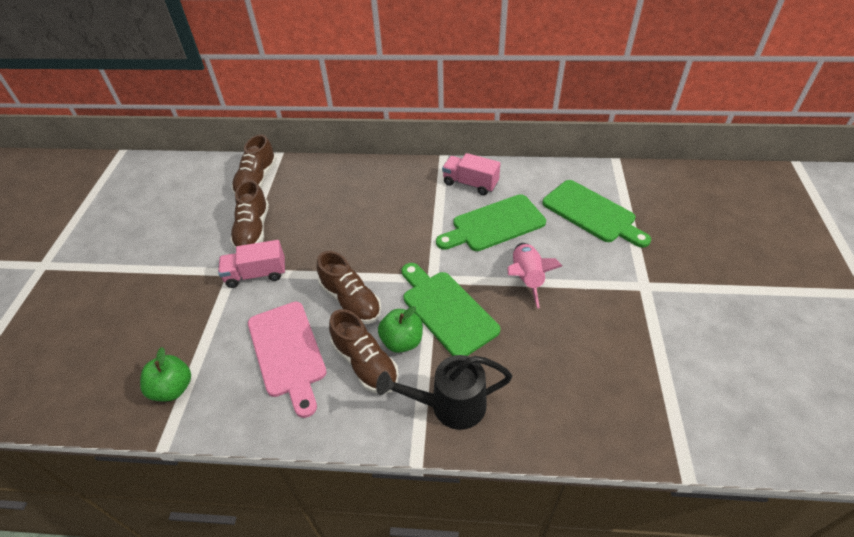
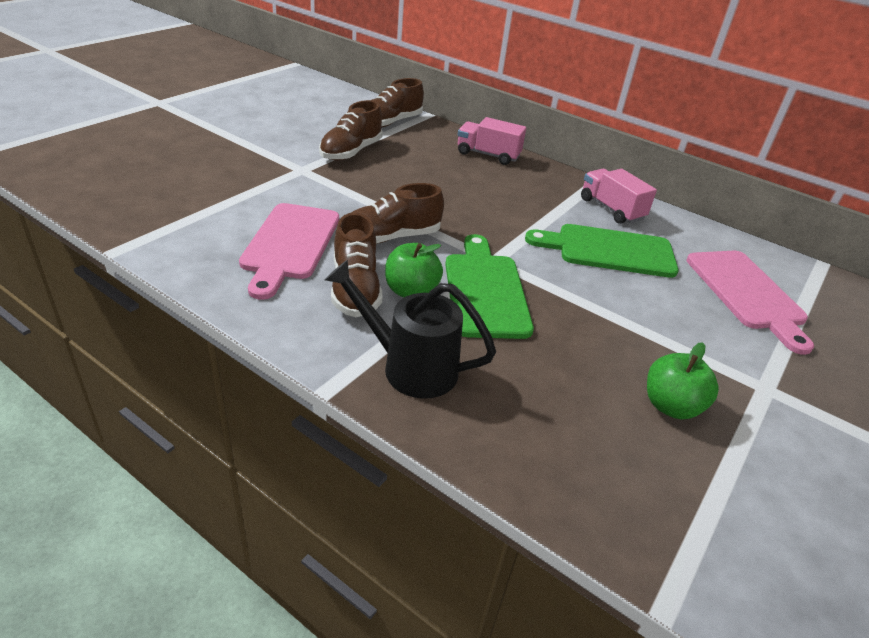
camera: 25 degrees right, 10 degrees down
(173, 388) = (165, 219): green apple -> green apple (671, 406)
(256, 274) = (321, 180): pink truck -> pink truck (488, 155)
(351, 301) = (390, 237): brown shoe -> brown shoe turned 75 degrees clockwise
(526, 279) = (607, 309): pink rocket -> none
(592, 213) = (747, 293): green cutting board -> pink cutting board

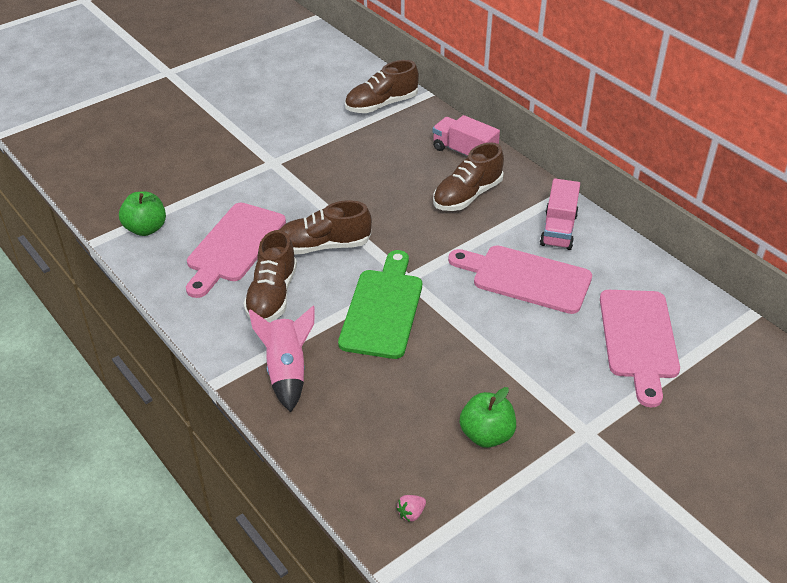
camera: 20 degrees right, 5 degrees up
(351, 152) = (327, 142): brown shoe -> brown shoe (467, 196)
(409, 367) = (287, 371): black watering can -> pink rocket
(411, 291) = (318, 303): green apple -> green apple (146, 229)
(609, 251) = (526, 278): green cutting board -> pink cutting board
(611, 209) = (558, 230): pink truck -> pink truck turned 150 degrees counterclockwise
(647, 515) = (411, 513): none -> pink strawberry

